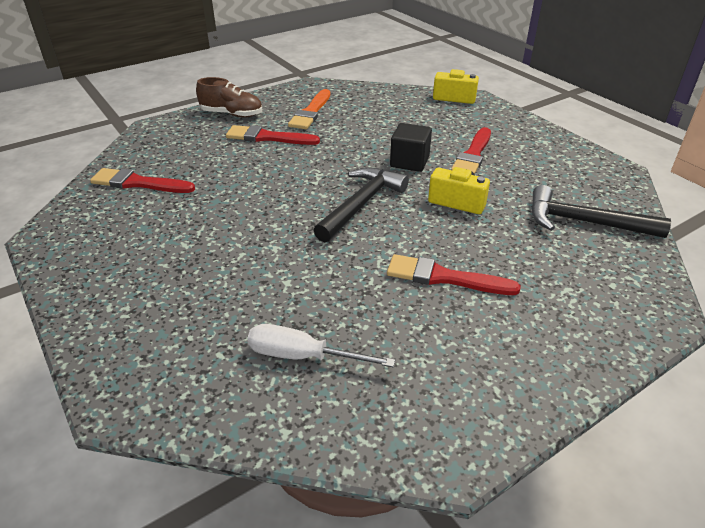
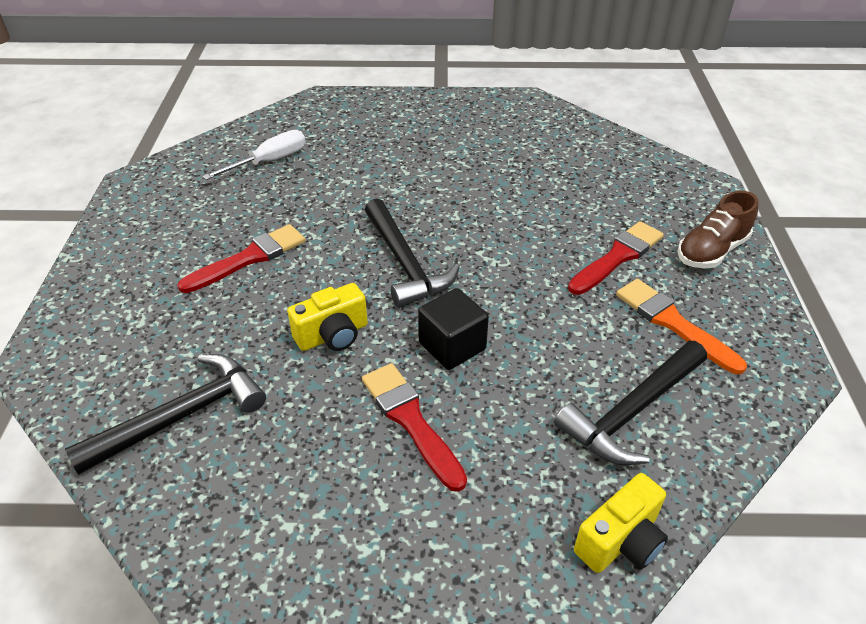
camera: 125 degrees right, 5 degrees up
(139, 183) = (577, 152): red brush -> none
(386, 109) = (631, 411): none -> black hammer

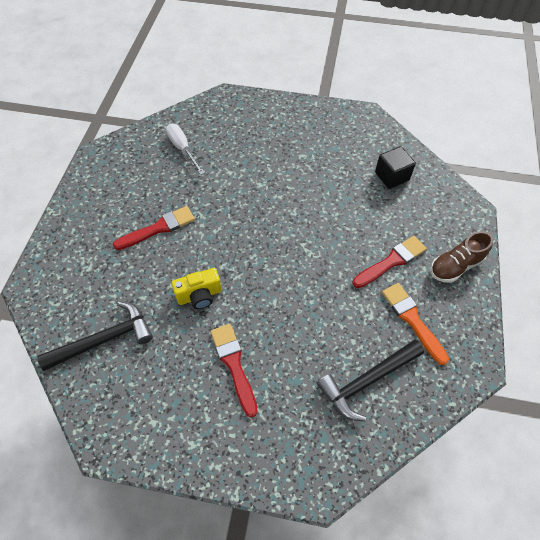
camera: 10 degrees right, 15 degrees up
(269, 161) = (182, 149): white screwdriver -> white screwdriver turned 90 degrees counterclockwise
(405, 263) = (253, 246): black hammer -> none
(452, 346) = (269, 315): black cube -> black cube (391, 176)
(620, 541) = (336, 466): yellow camera -> none

